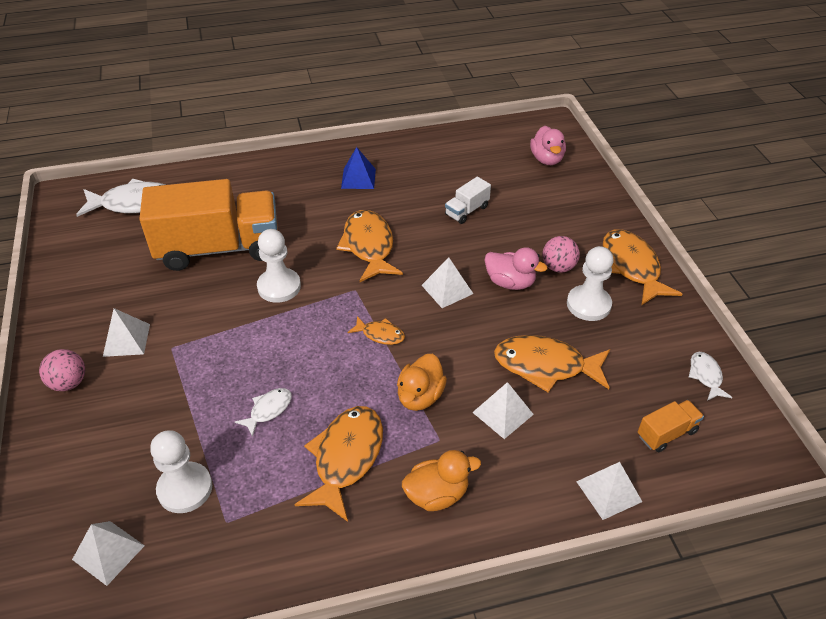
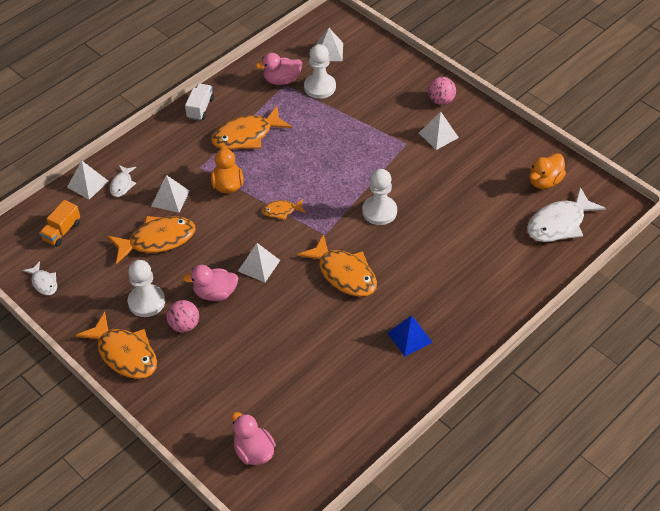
camera: 150 degrees right, 5 degrees up
(219, 248) = (452, 219): orange truck -> none
(223, 533) = (282, 80): none -> pink duck
(268, 410) = (312, 138): white fish -> white fish (122, 184)
(346, 458) = (246, 136): orange fish -> orange fish turned 75 degrees clockwise
(437, 494) = (184, 141): orange duck -> orange duck (544, 181)
(467, 211) = (291, 347): white truck -> white truck (200, 108)

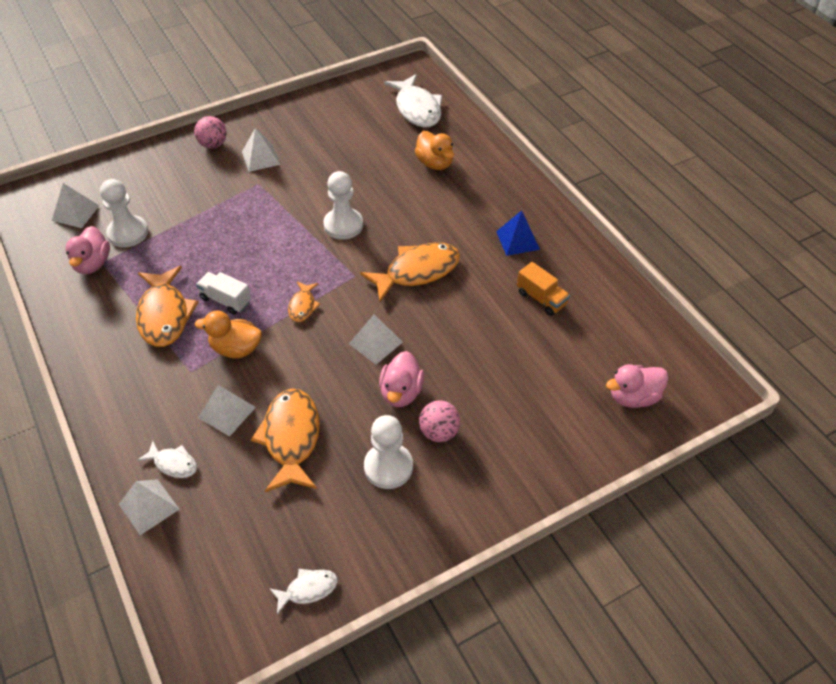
camera: 75 degrees left, 0 degrees up
(62, 231) = (222, 553): orange truck -> orange truck (541, 299)
(125, 354) = (463, 505): orange fish -> none
(200, 108) = (87, 352): white truck -> white truck (226, 300)
(544, 181) = (361, 104): orange duck -> orange duck (435, 163)

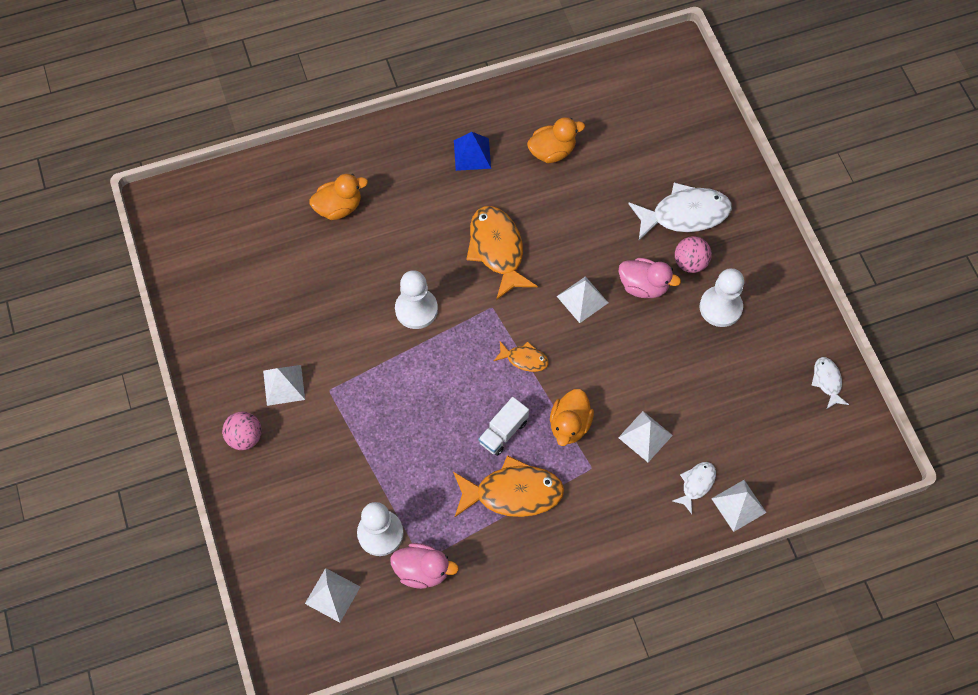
camera: 80 degrees left, 15 degrees up
(291, 438) = (681, 382): orange fish -> none
(417, 109) = (238, 209): white fish -> white fish (684, 214)
(541, 299) = (552, 151): orange truck -> orange duck
(633, 397) = (674, 109): pink duck -> none

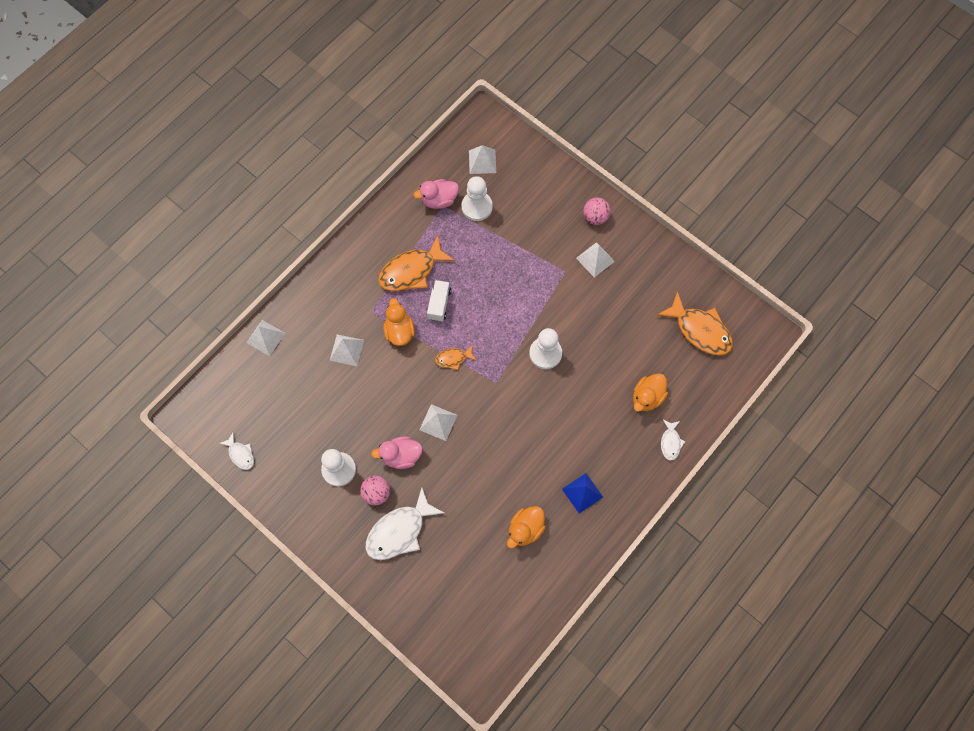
camera: 150 degrees right, 5 degrees up
(497, 250) = (518, 427): orange fish -> orange fish (700, 330)
(696, 484) = (299, 336): white fish -> white fish (670, 442)

